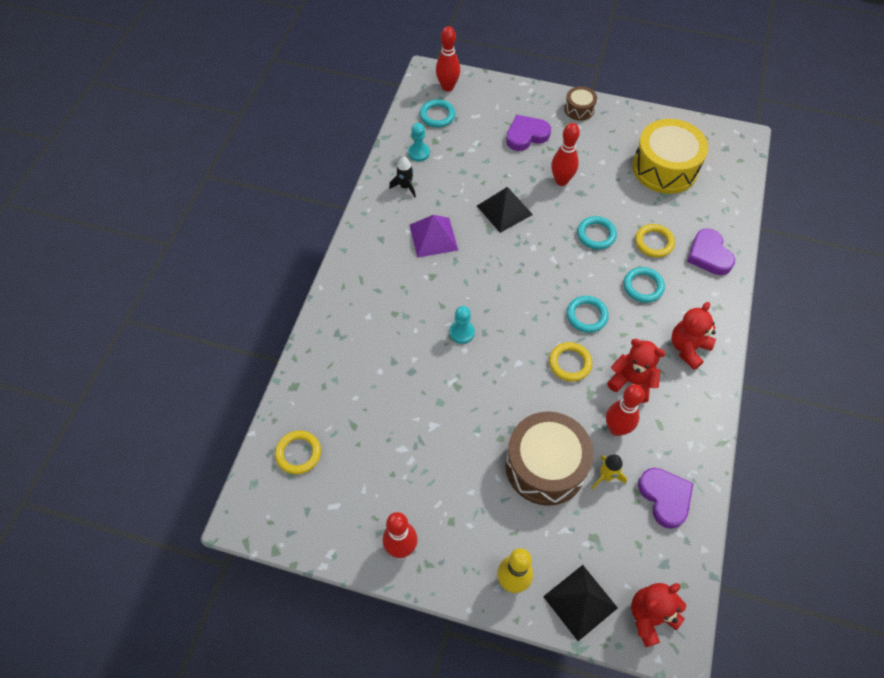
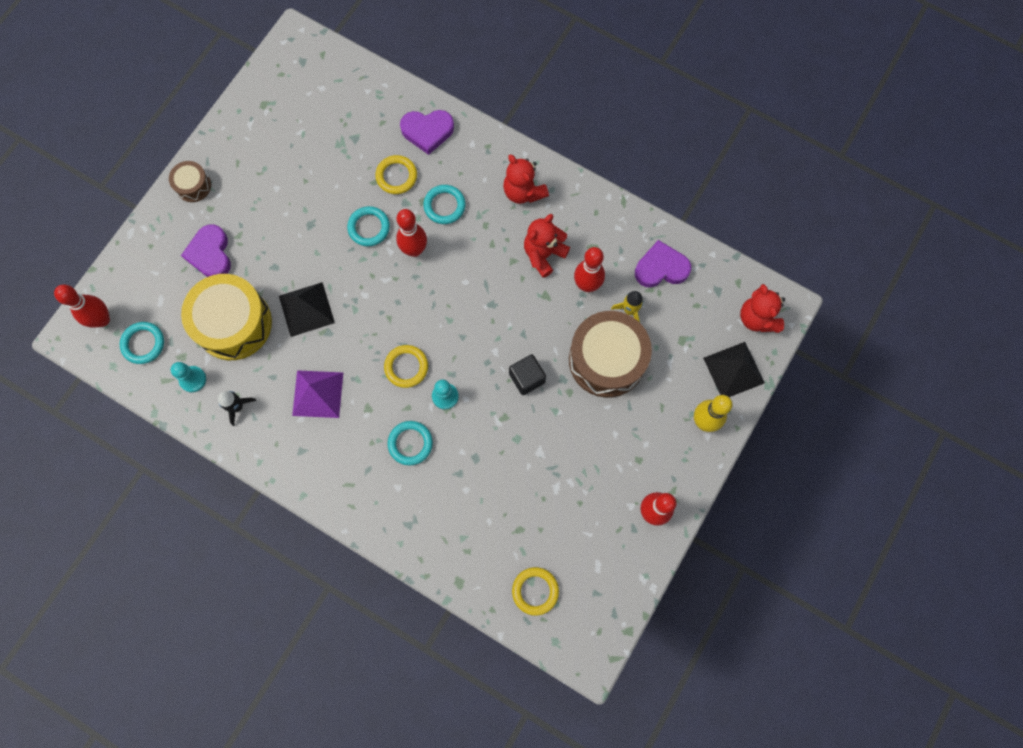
camera: 75 degrees left, 15 degrees up
(502, 396) = (527, 378): none -> black cube
(561, 181) = (287, 238): red bowling pin -> red bowling pin (414, 250)
(570, 363) = (509, 303): yellow ring -> yellow ring (406, 367)
(586, 316) = (461, 270): turquoise ring -> turquoise ring (410, 443)
(665, 168) = (307, 129): yellow drum -> yellow drum (233, 323)

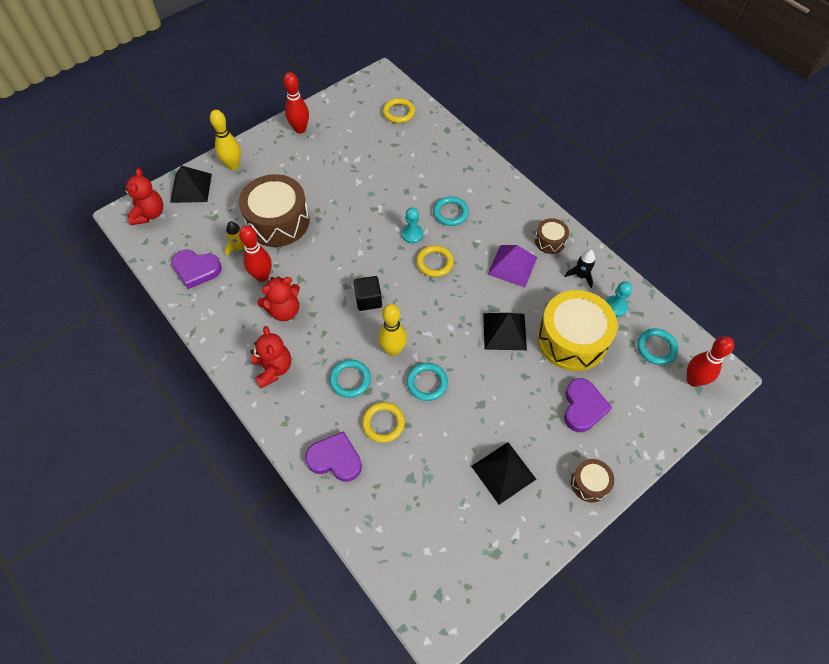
camera: 160 degrees left, 15 degrees down
(273, 170) = (503, 472): none -> black pyramid
(282, 443) = (550, 241): none -> brown drum
(414, 250) = (393, 350): red bowling pin -> yellow bowling pin
(527, 378) = (344, 227): black cube -> black cube (368, 300)

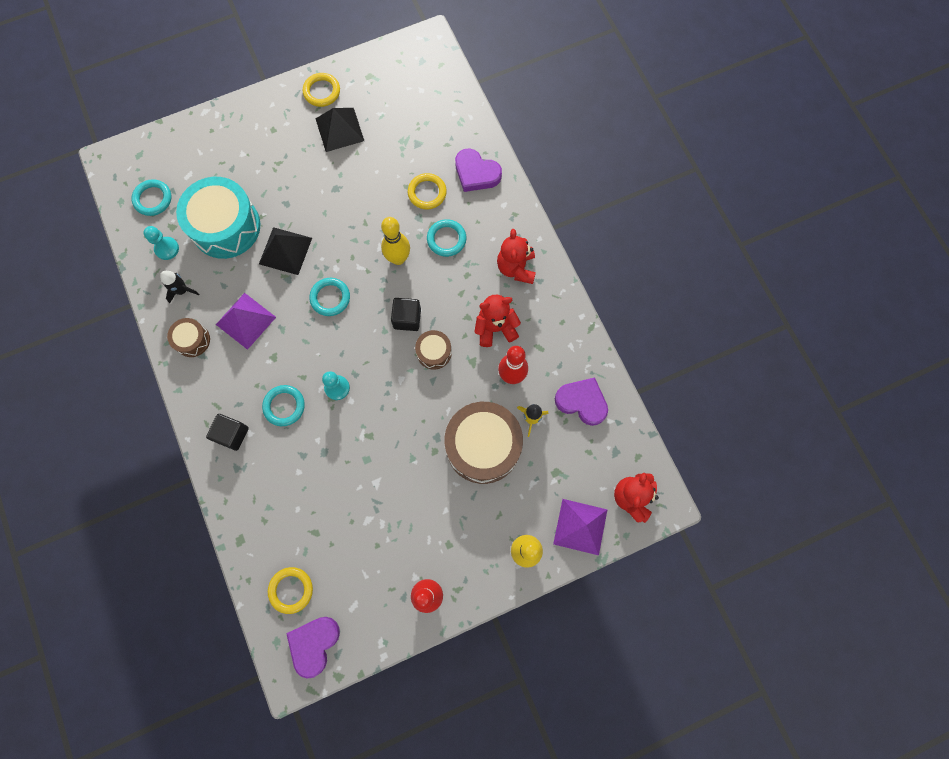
camera: 165 degrees left, 15 degrees up
(191, 188) = (580, 526): black pyramid -> purple pyramid
(427, 383) = (377, 219): turquoise ring -> turquoise ring (330, 298)
(434, 263) = (325, 345): yellow ring -> yellow ring (322, 91)
(483, 186) = (232, 434): none -> black cube
(572, 339) = (226, 226): yellow drum -> turquoise drum
(583, 407) = (248, 164): purple heart -> purple heart (314, 644)
(589, 483) = (274, 105): brown drum -> brown drum (434, 352)
(693, 380) = (138, 162): red bowling pin -> none

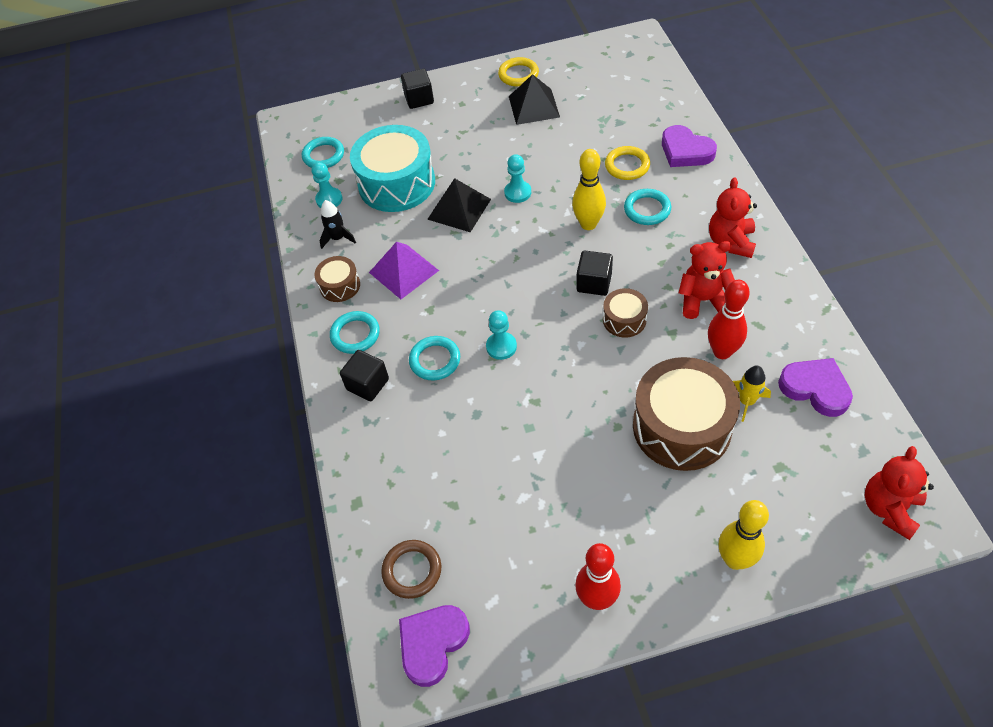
camera: 15 degrees right, 20 degrees down
(232, 126) = (419, 99): none -> black cube
(291, 590) = (412, 570): yellow ring -> brown ring
(330, 298) = (504, 256): turquoise ring -> turquoise ring (355, 334)
(335, 229) = (517, 192): none -> turquoise pawn
(580, 526) = (815, 537): purple pyramid -> none

